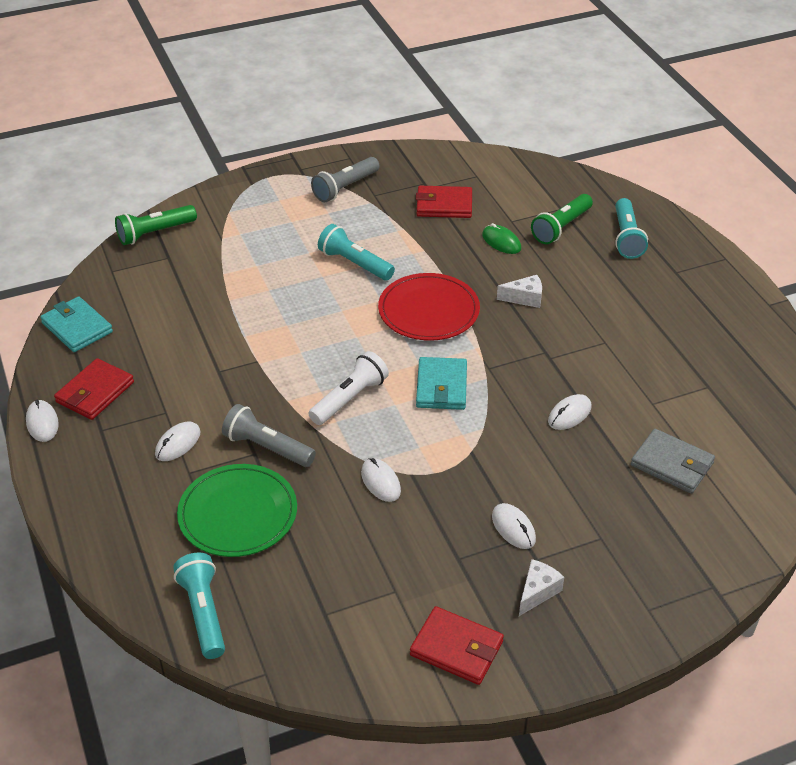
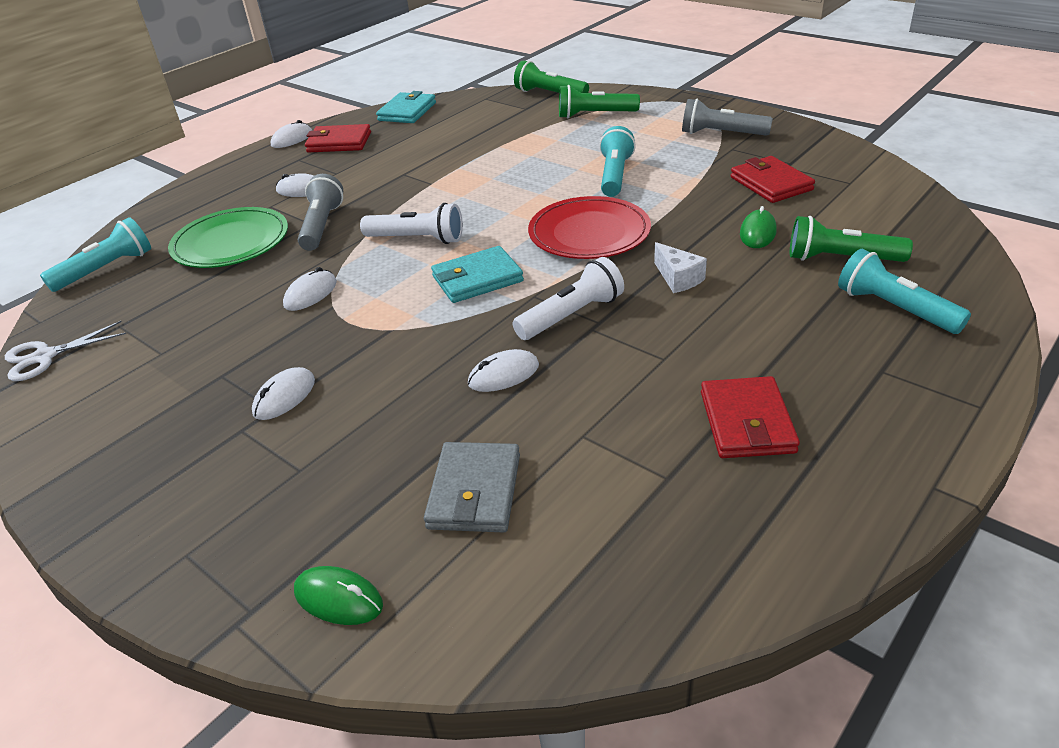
camera: 65 degrees right, 5 degrees down
(233, 228) = (595, 115): none -> green flashlight
(335, 672) = (45, 356): none -> white scissors
(456, 648) = (87, 418): red wallet -> red wallet (746, 422)
(527, 360) = (571, 315): none -> white flashlight
(537, 592) = (188, 448): white cheese -> none
(569, 414) = (503, 375): white mouse -> white mouse turned 45 degrees counterclockwise
(626, 237) = (894, 309): turquoise flashlight -> turquoise flashlight turned 75 degrees clockwise
(724, 546) = (338, 598): none -> green mouse

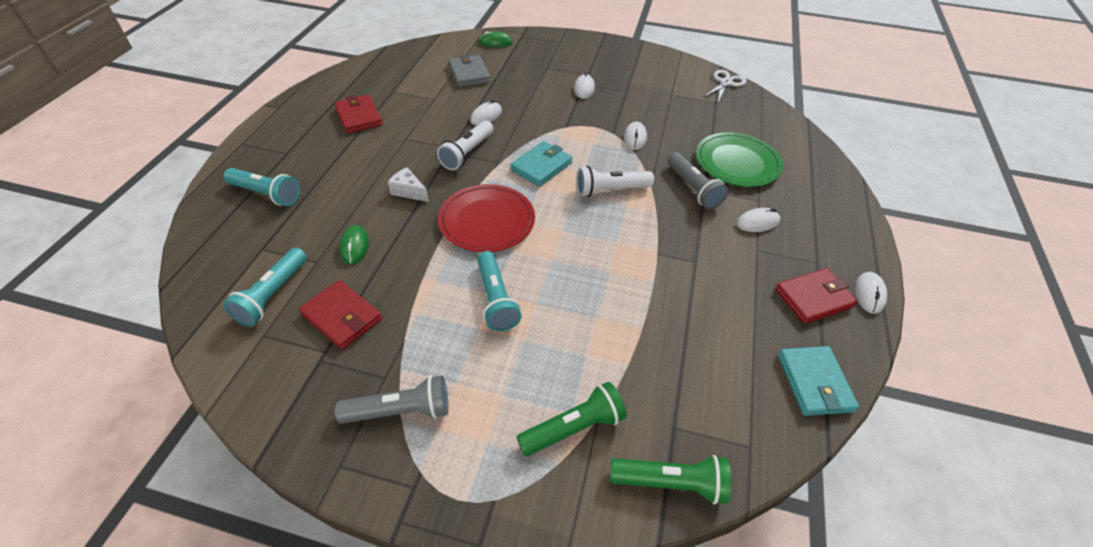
camera: 150 degrees right, 10 degrees up
(106, 269) = (784, 129): turquoise flashlight -> turquoise flashlight (273, 295)
(841, 259) = (292, 231): green flashlight -> none

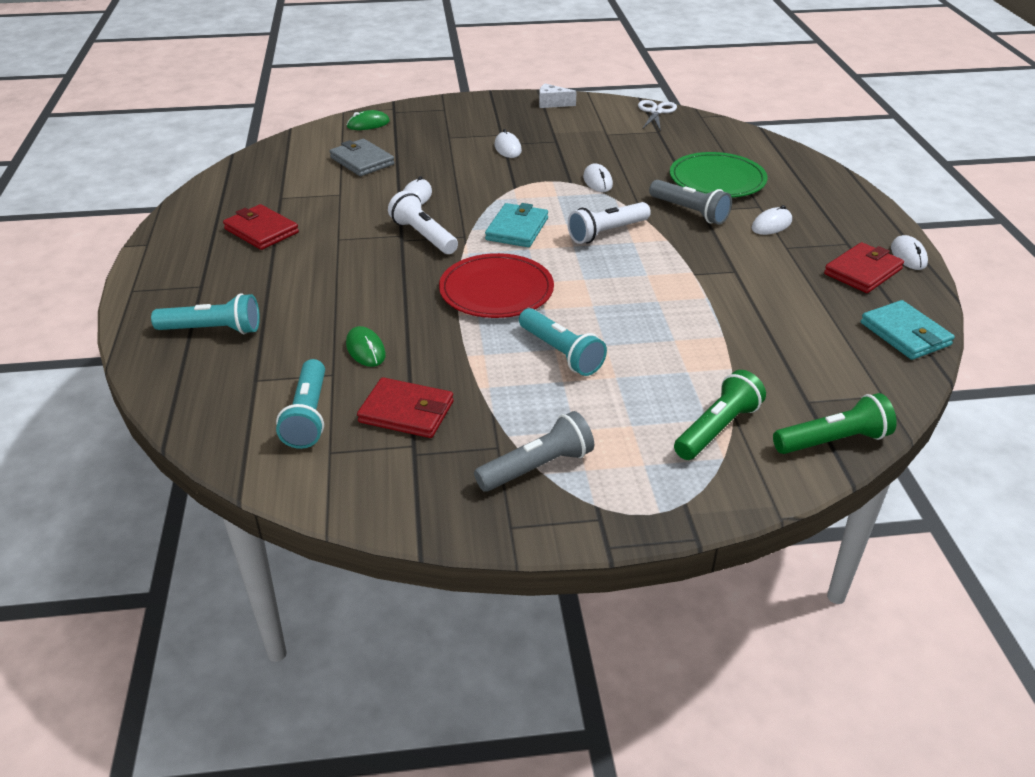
camera: 20 degrees left, 10 degrees down
(408, 191) = (385, 286): white cheese -> white cheese (552, 104)
(467, 153) = (423, 236): white flashlight -> white flashlight turned 135 degrees clockwise

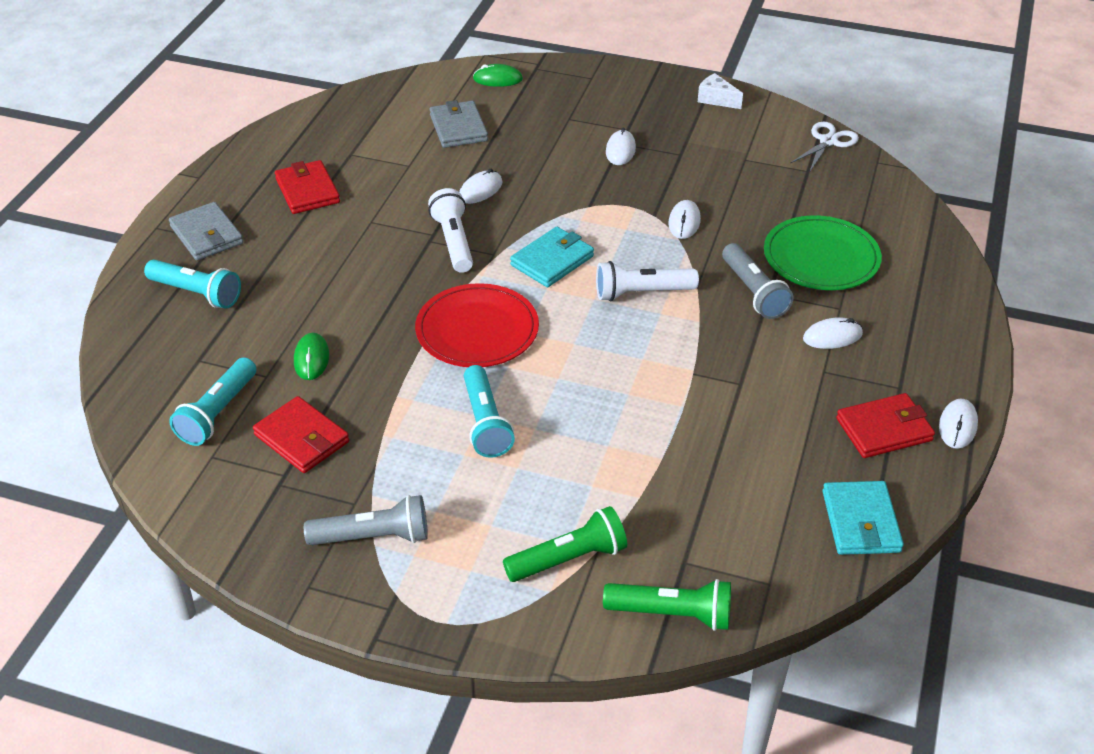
camera: 25 degrees right, 5 degrees up
(188, 284) = (206, 235): none -> grey wallet

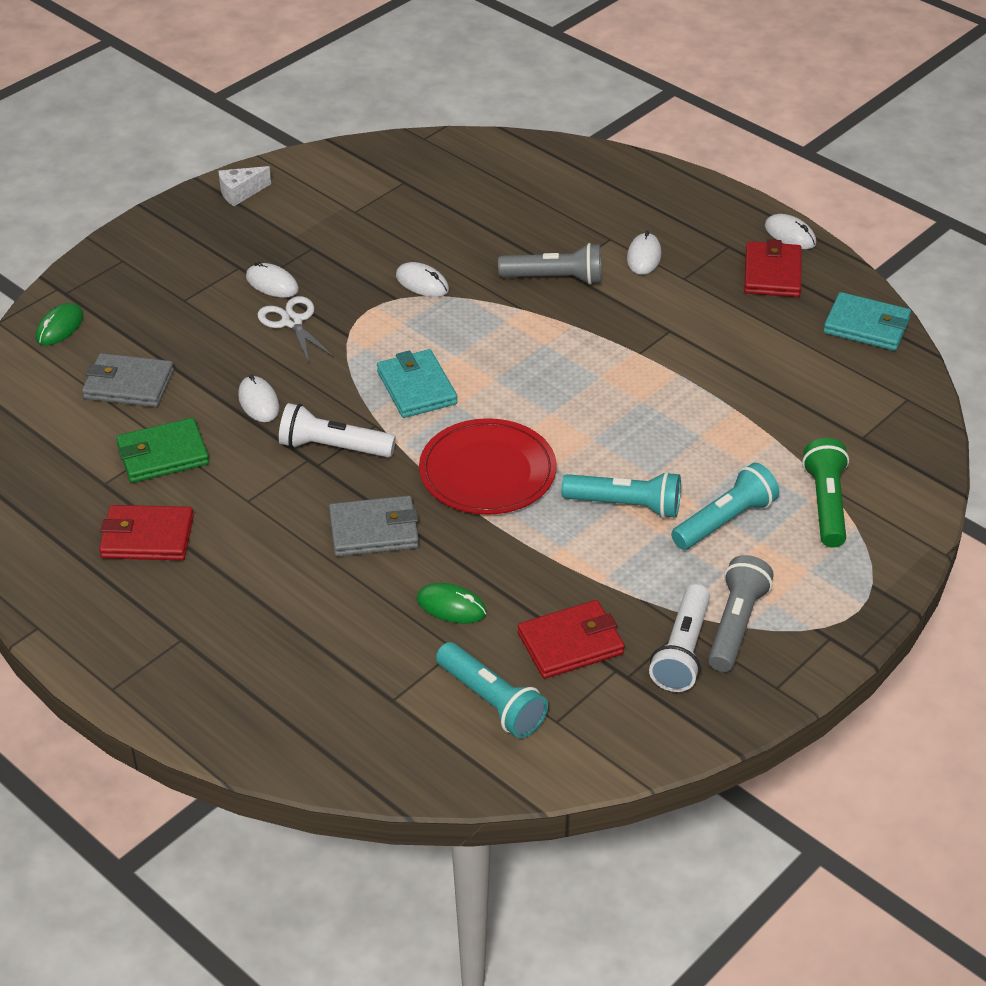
camera: 65 degrees left, 0 degrees up
(196, 293) = (271, 677): turquoise flashlight -> turquoise flashlight (725, 521)
(206, 235) = (165, 645): grey wallet -> grey wallet (374, 530)
(395, 168) = (163, 455): none -> green wallet
(642, 293) = (508, 346): white flashlight -> white flashlight (682, 651)
(672, 614) = (915, 464): green flashlight -> none
(821, 257) = (535, 222): green plate -> none
(828, 141) = (370, 153): white scissors -> white scissors (292, 322)

